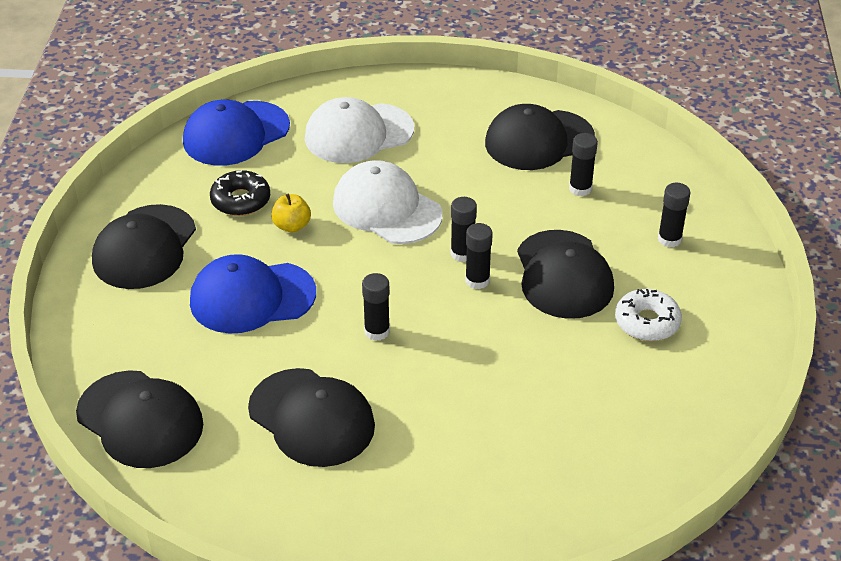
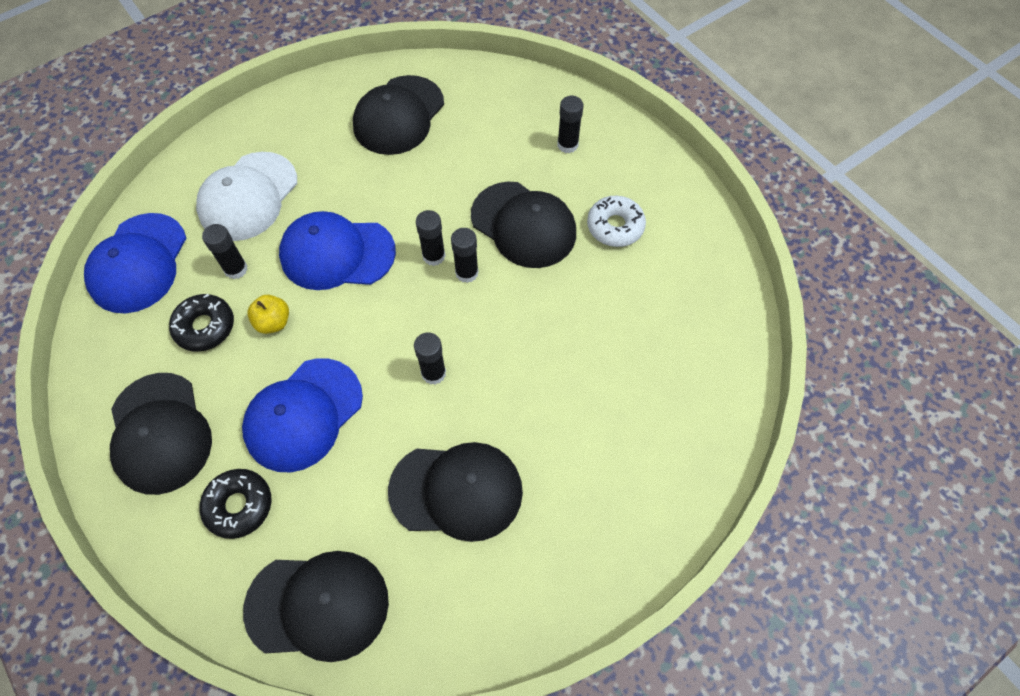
camera: 40 degrees left, 20 degrees up
(150, 324) = (239, 505): none -> black donut
(386, 208) = (337, 253): white cap -> blue cap
(580, 188) = (467, 140): black glue stick -> black glue stick (236, 269)

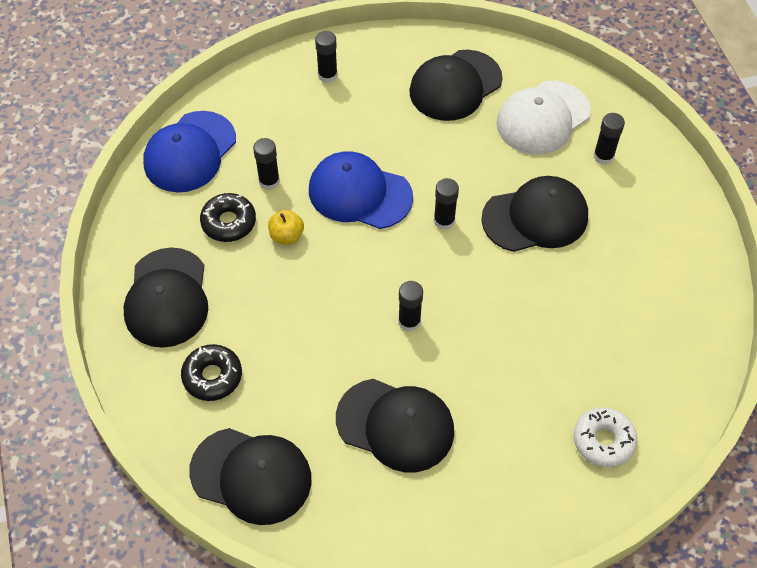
camera: 20 degrees right, 5 degrees down
(248, 196) = (299, 121): white cap -> white cap (543, 118)
(303, 415) = (287, 320): blue cap -> none
(467, 273) = (468, 244): black glue stick -> black glue stick (327, 75)
(523, 225) = (535, 217): black cap -> black cap turned 75 degrees counterclockwise
(615, 226) = (620, 244): white donut -> white donut (603, 441)

